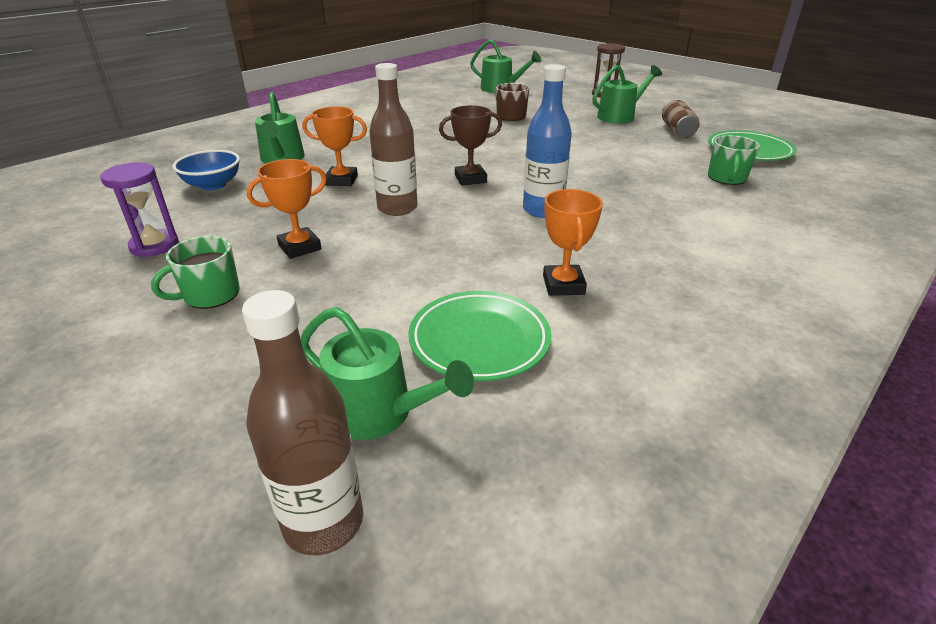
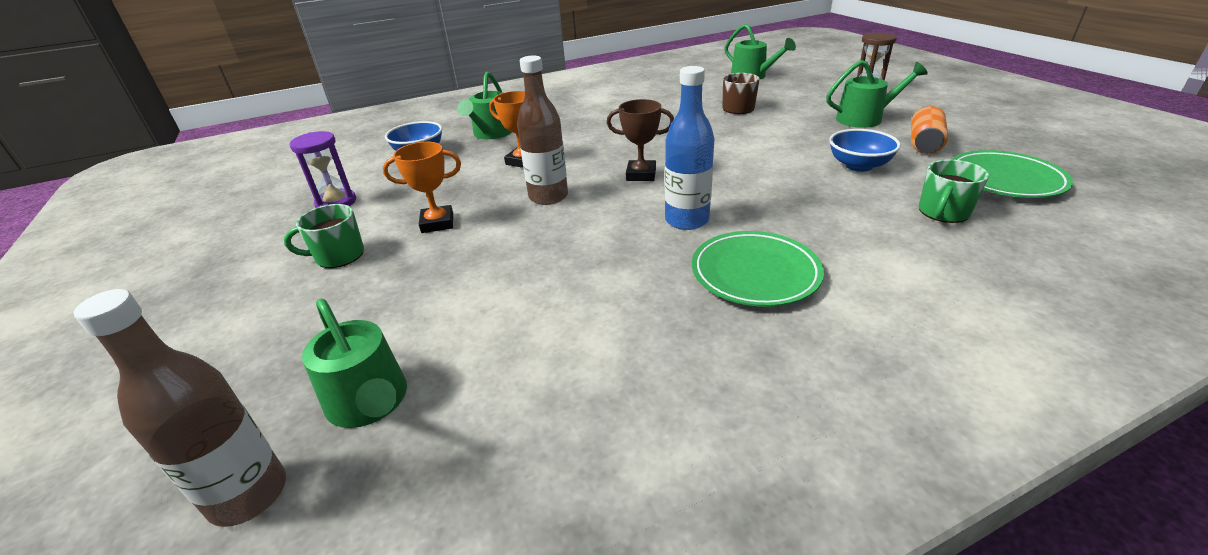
camera: 25 degrees right, 0 degrees up
(479, 340) = (511, 352): green plate -> green plate (755, 273)
(563, 285) = (640, 310): orange trophy -> none
(643, 152) = (858, 166): none -> blue bowl
(677, 131) = (924, 143): brown can -> orange can

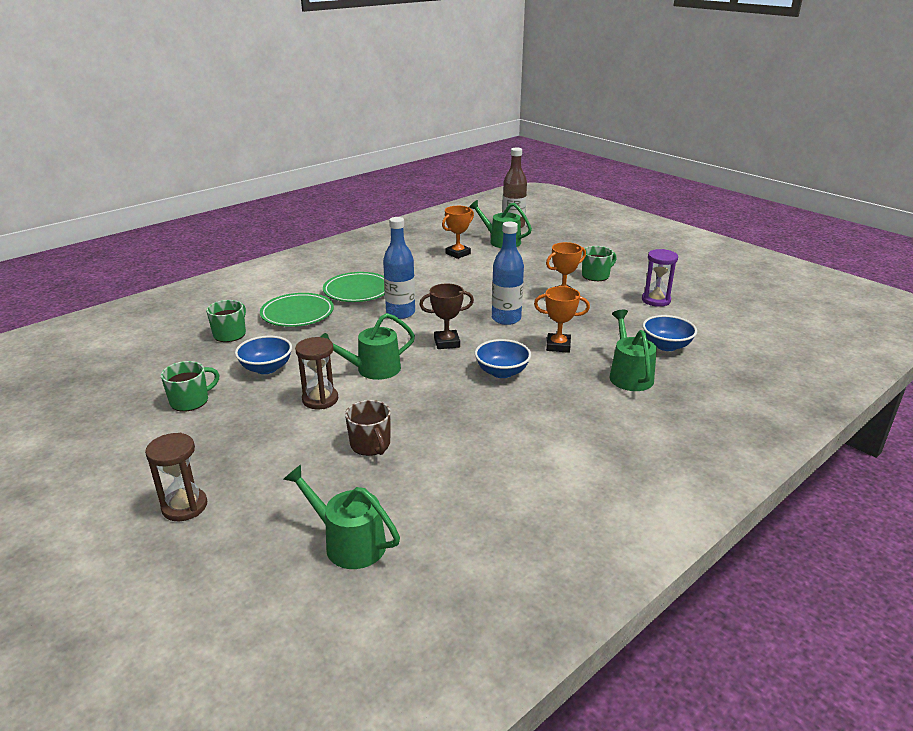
camera: 160 degrees right, 5 degrees down
(510, 364) = (458, 254): none -> orange trophy
(548, 197) = (506, 319): brown bottle -> blue bottle
(601, 144) = (502, 372): none -> blue bowl
(786, 136) = (320, 399): none -> brown hourglass
(864, 118) = (225, 437): green watering can -> green watering can (373, 369)
(924, 143) = (190, 401): orange can -> green mug
(1005, 180) = (160, 365): green plate -> green plate (297, 314)

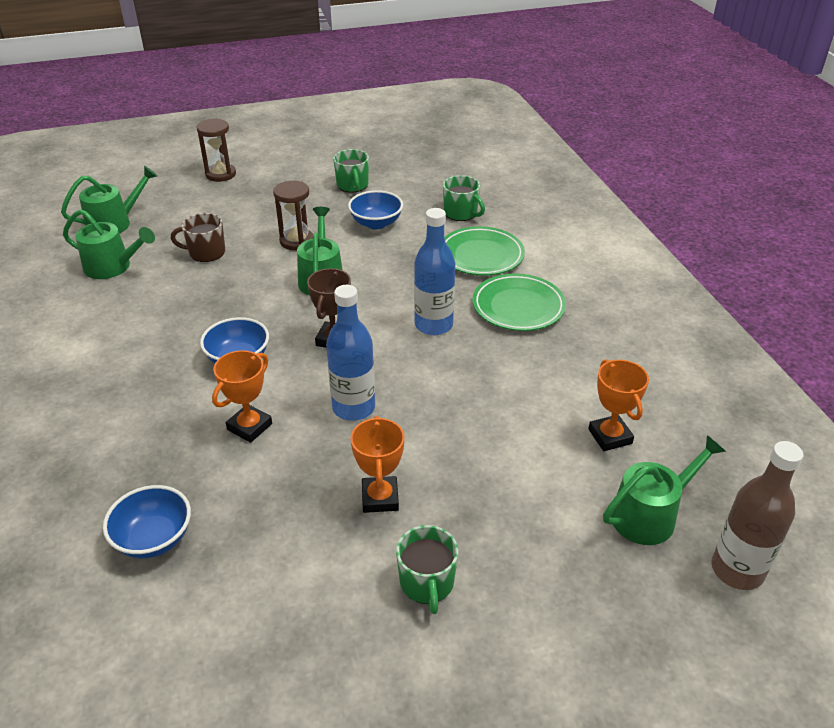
camera: 115 degrees right, 10 degrees up
(629, 375) = (133, 459): green watering can -> green watering can (112, 267)
(656, 300) = (282, 617): purple hourglass -> none

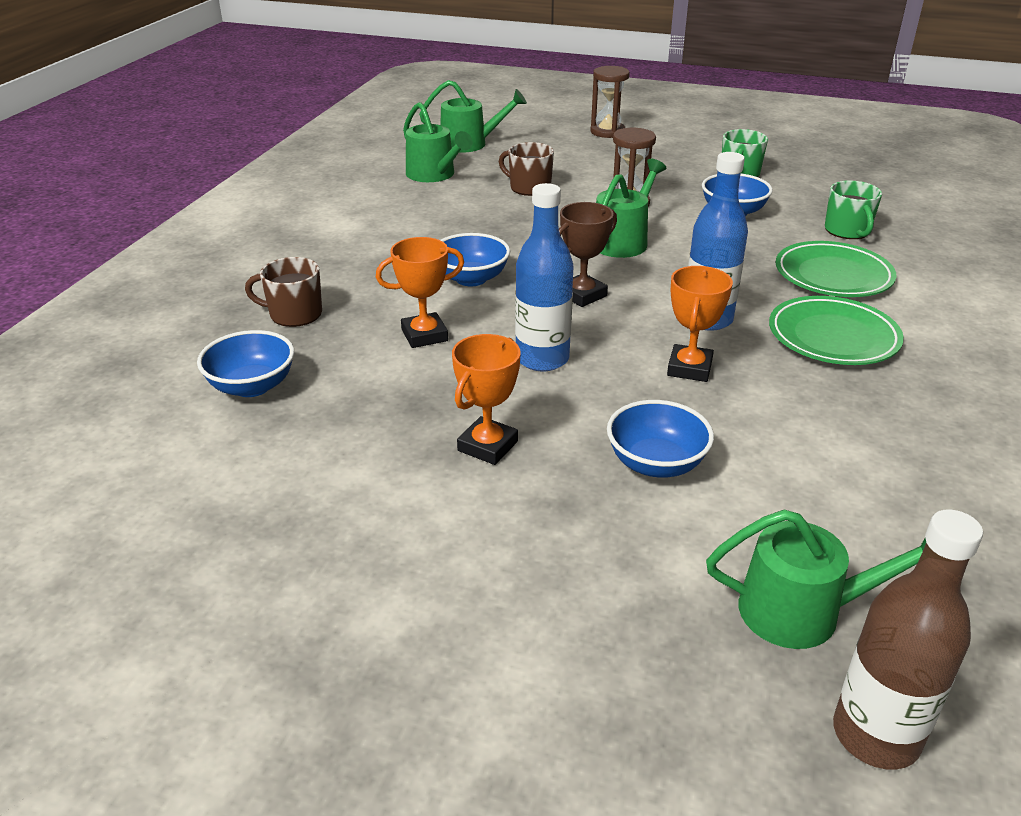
camera: 35 degrees right, 5 degrees down
(122, 455) = (294, 314): none -> brown mug
(427, 583) = (457, 543): green mug -> none
(495, 456) = (656, 463): none -> blue bowl
(610, 436) = (828, 507): orange trophy -> orange trophy (689, 368)

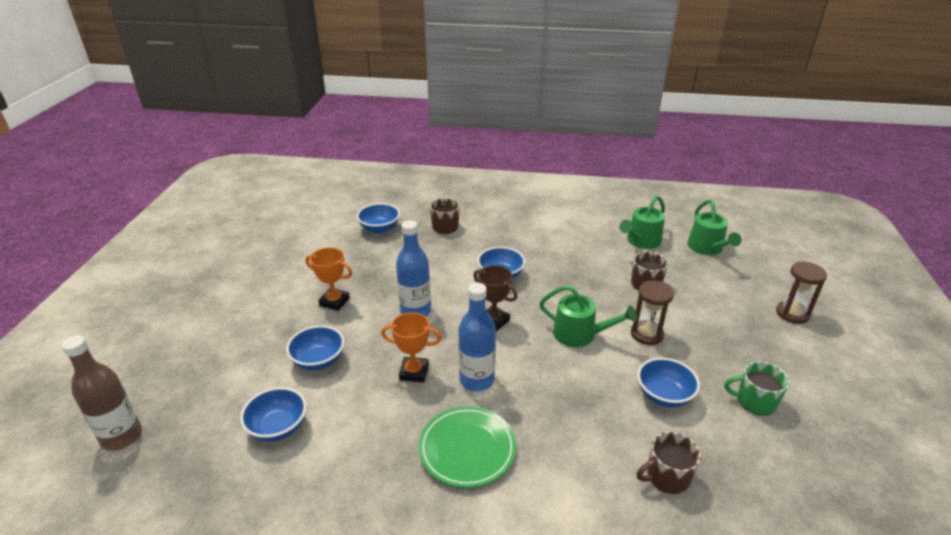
camera: 80 degrees right, 0 degrees up
(424, 335) = (433, 268): orange trophy -> none
(802, 611) = (200, 415): green watering can -> none
(819, 505) = (278, 427): none -> blue bowl
(833, 276) = (569, 457): green plate -> none
(847, 231) = (667, 476): green mug -> brown mug

